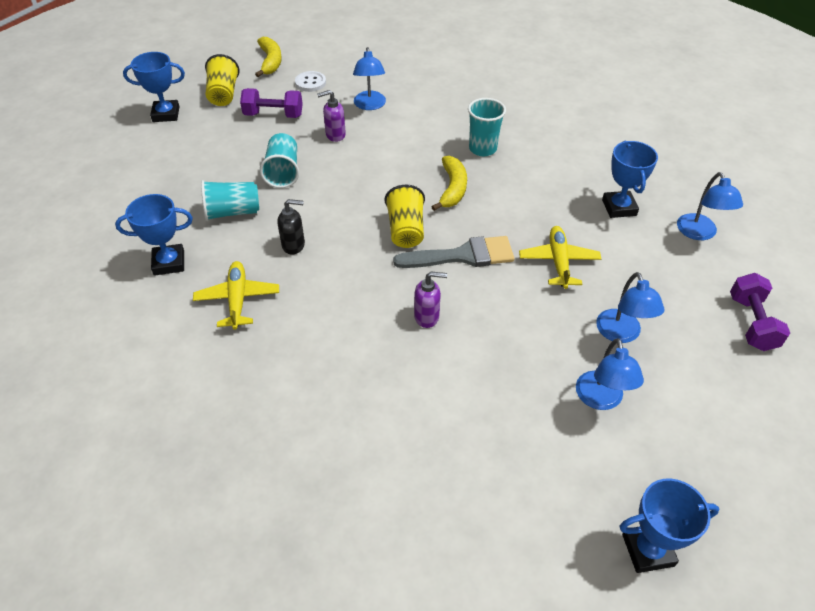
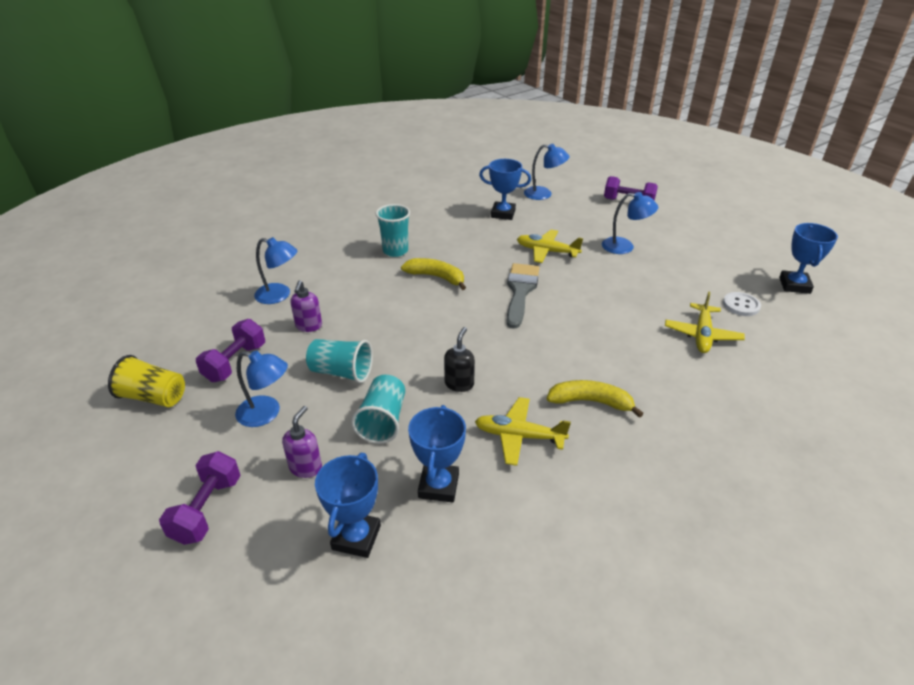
camera: 70 degrees left, 10 degrees down
(126, 157) = (207, 509): none -> purple dumbbell
(166, 114) = (145, 457): blue trophy -> blue trophy (356, 537)
(270, 62) = (127, 348): yellow banana -> yellow banana (590, 402)
(310, 82) = (201, 326): white button -> white button (741, 305)
(406, 230) = (475, 313): yellow cup -> none
(427, 317) = (581, 324): purple soap dispenser -> purple soap dispenser (306, 467)
(460, 434) = (702, 335): none -> yellow plane
(601, 399) = (679, 270): blue lamp -> blue lamp (266, 414)

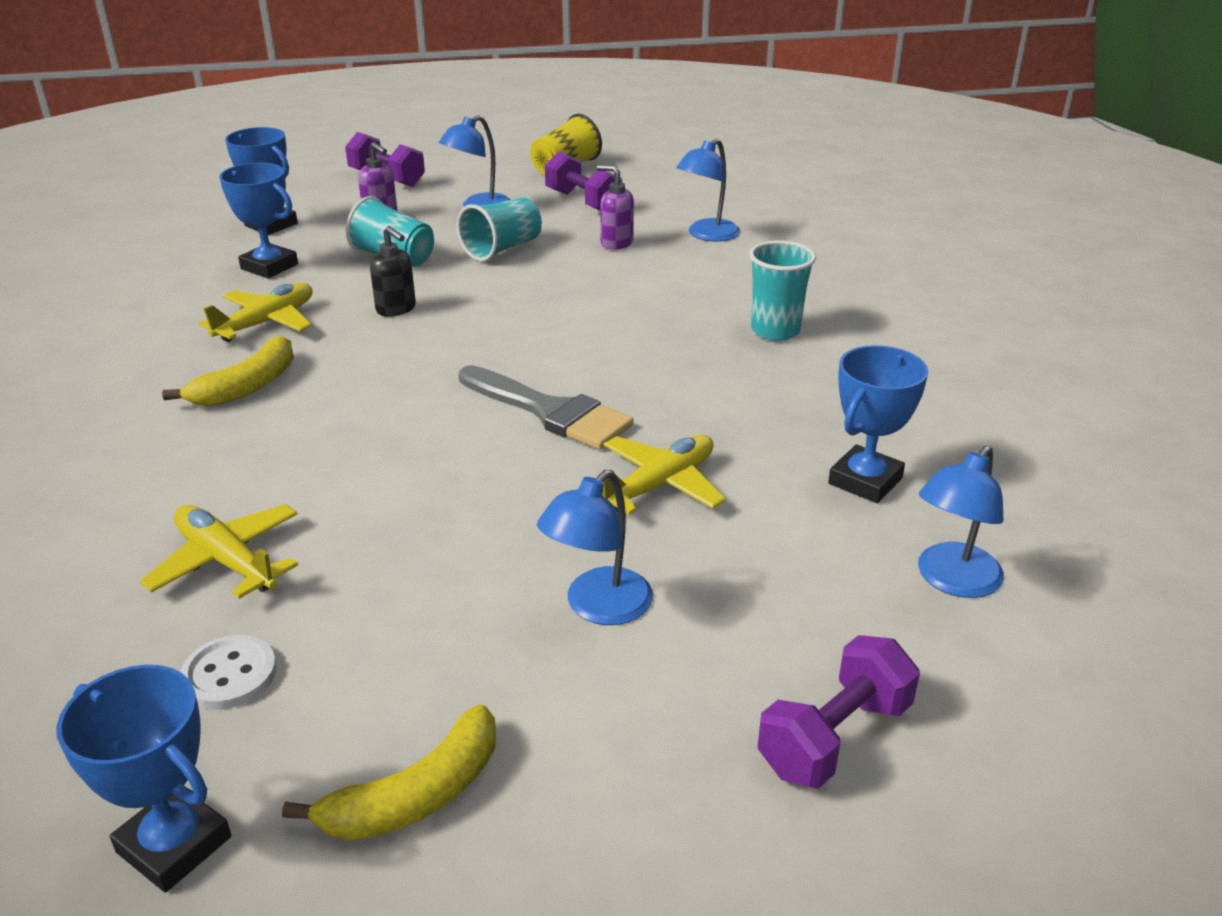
camera: 115 degrees right, 5 degrees down
(436, 277) = (661, 348): yellow banana -> yellow banana (416, 795)

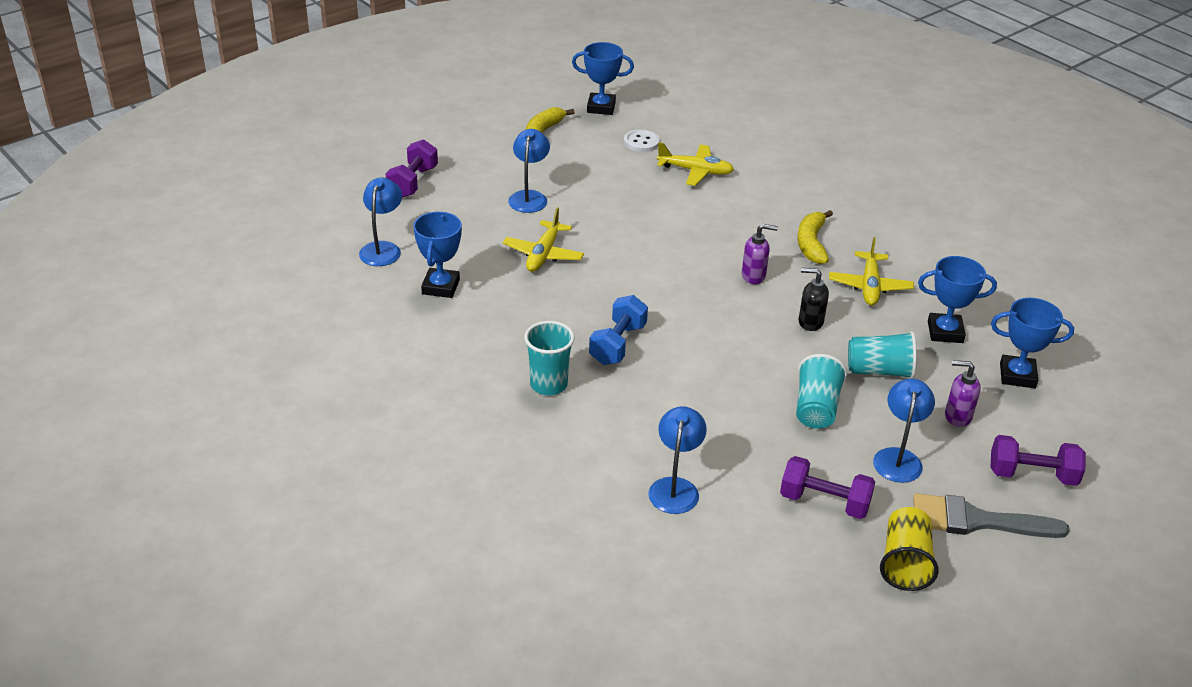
camera: 150 degrees right, 5 degrees up
(550, 412) = (635, 278): grey brush -> grey brush (976, 520)
(616, 243) = (738, 447): purple soap dispenser -> purple soap dispenser (754, 276)
(654, 346) = (617, 344): none -> blue dumbbell

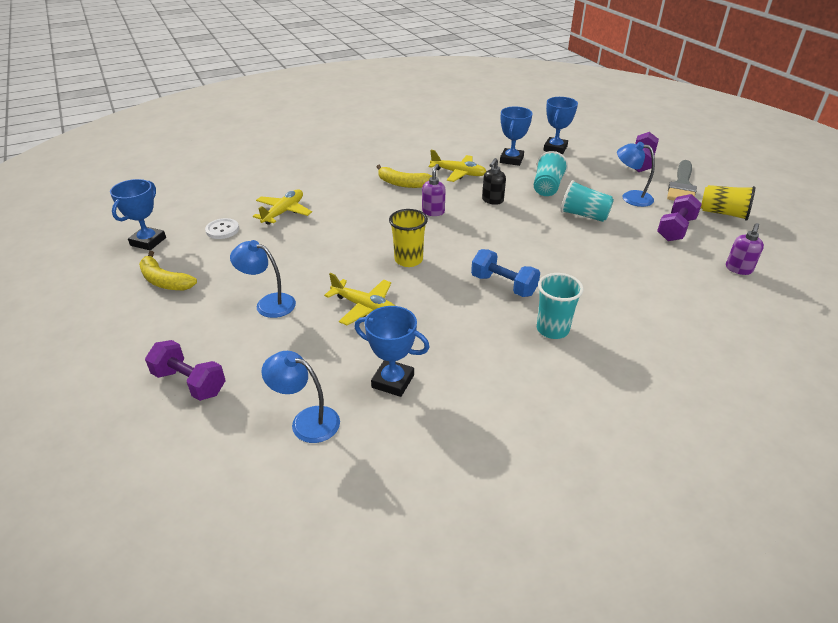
camera: 75 degrees left, 0 degrees up
(639, 270) = (408, 260): none -> yellow cup
(675, 487) = (671, 285): blue lamp -> none
(957, 416) = (592, 172): purple soap dispenser -> purple soap dispenser (738, 269)

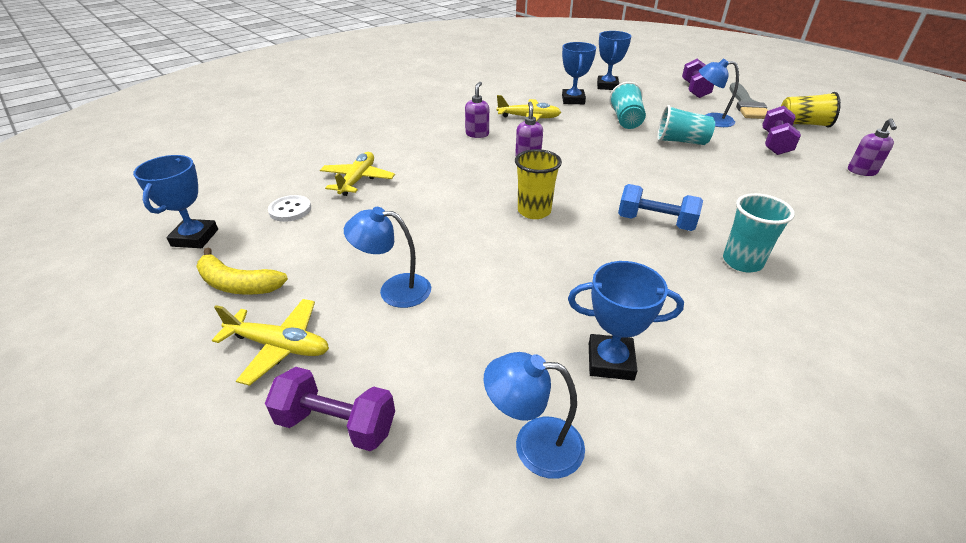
camera: 15 degrees left, 0 degrees up
(365, 307) = (518, 273): yellow plane -> yellow plane (279, 346)
(403, 183) = (477, 134): yellow banana -> purple soap dispenser
(492, 200) = (581, 139): black soap dispenser -> none

